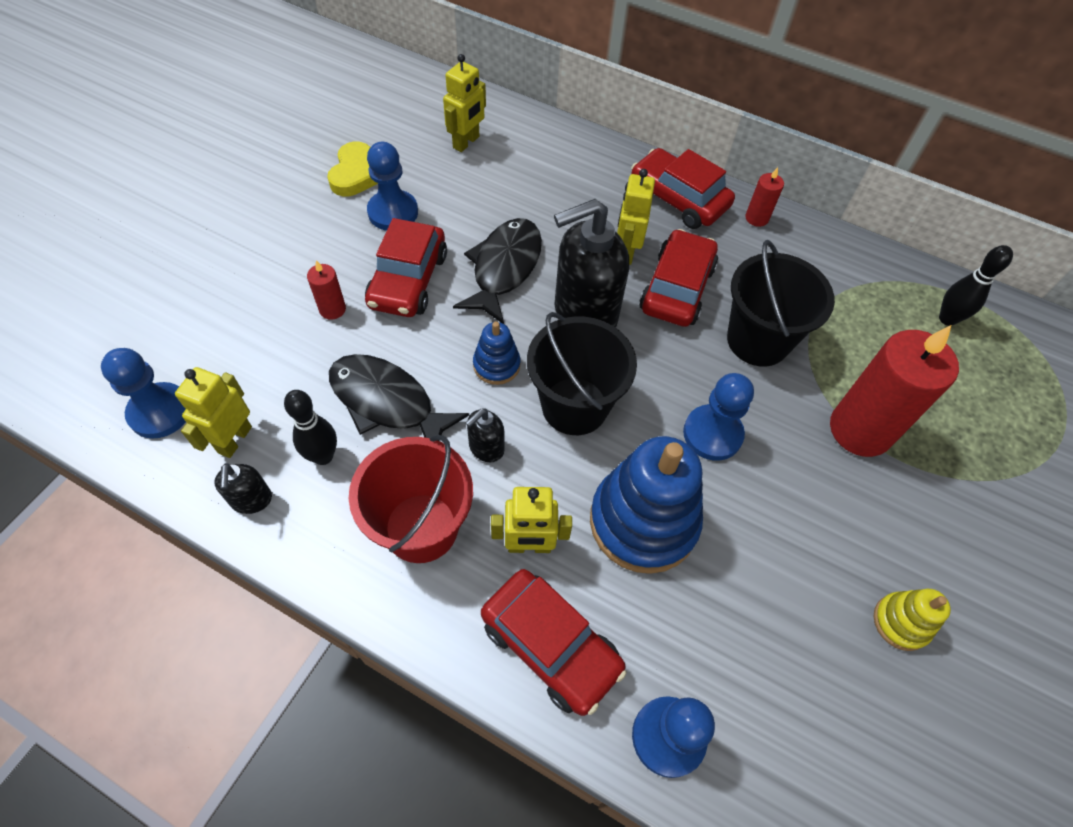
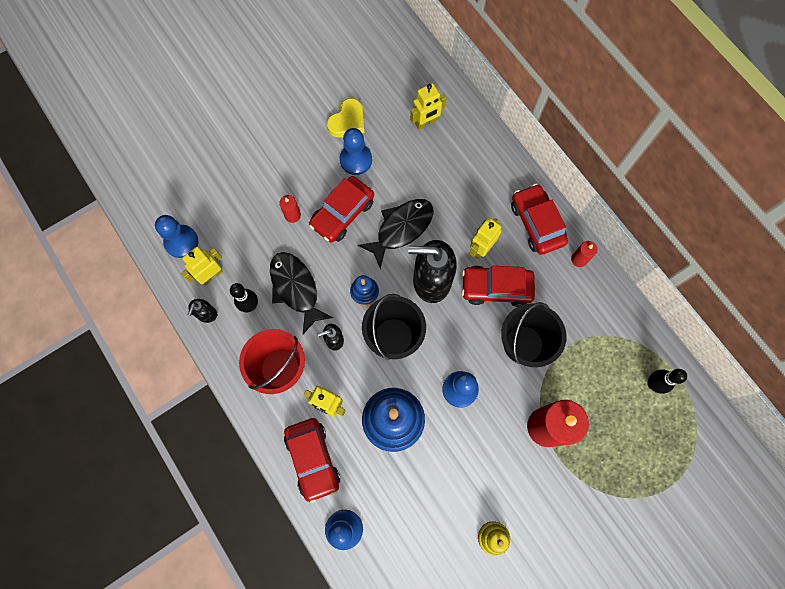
camera: 30 degrees right, 15 degrees up
(677, 289) = (496, 288): red car -> red car turned 135 degrees counterclockwise

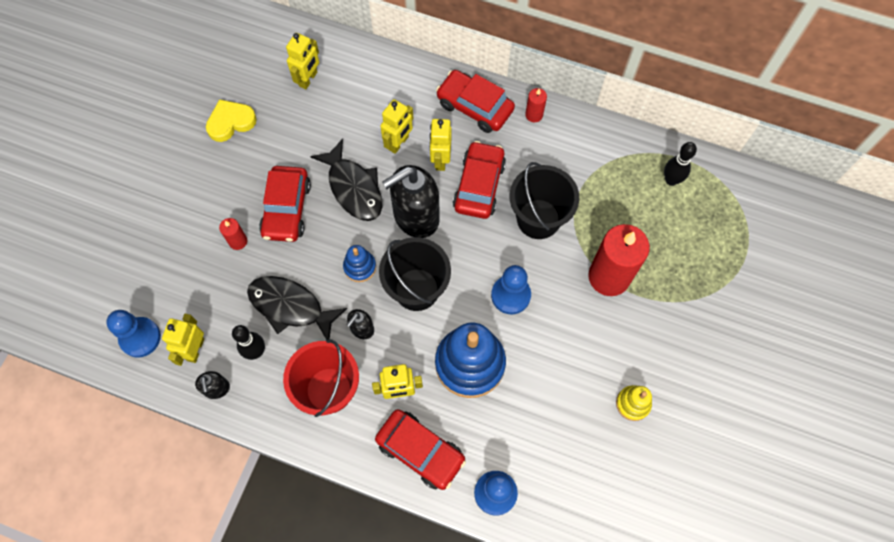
camera: 35 degrees left, 5 degrees down
(347, 121) = (231, 122): yellow heart -> yellow heart turned 120 degrees counterclockwise
(356, 160) = (264, 152): blue pawn -> none
(401, 229) = (354, 188): black fish -> black fish turned 135 degrees clockwise
(458, 215) = (398, 143): none -> yellow robot
(496, 288) = (479, 185): red car -> red car turned 135 degrees clockwise

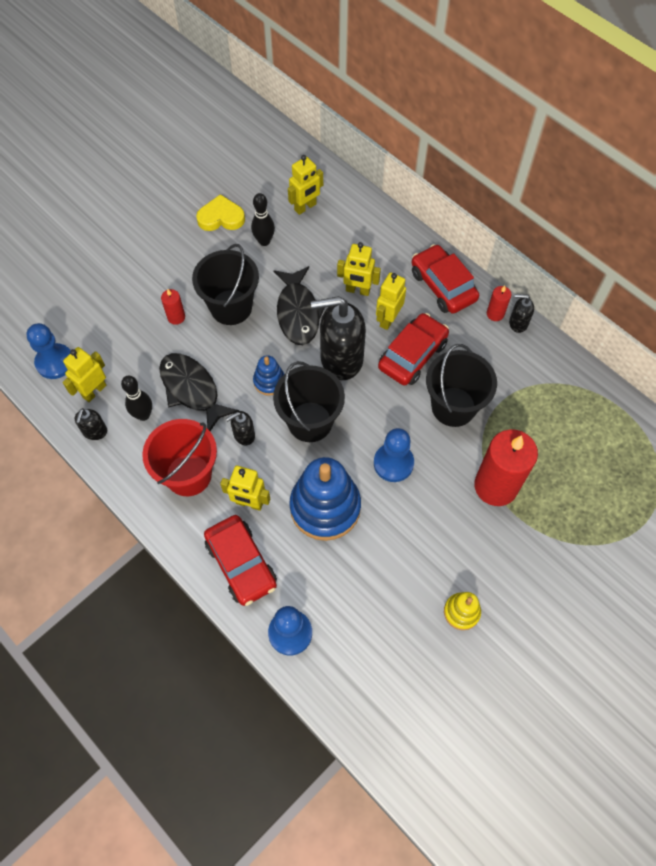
camera: 25 degrees right, 5 degrees down
(286, 209) = (231, 307): red car -> black bucket
(398, 143) = (357, 290): yellow robot -> yellow robot turned 45 degrees clockwise
(558, 115) = (518, 323): none -> black soap dispenser
(671, 180) = (601, 424): black bowling pin -> black bowling pin (264, 241)

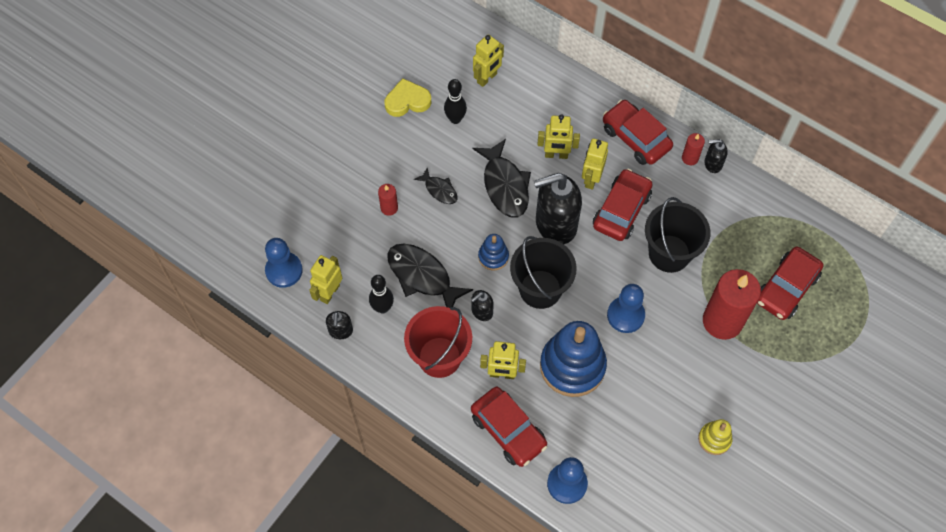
camera: 10 degrees left, 0 degrees up
(231, 307) = (439, 190): black bucket -> black fish
(572, 462) = (786, 288): none -> red car

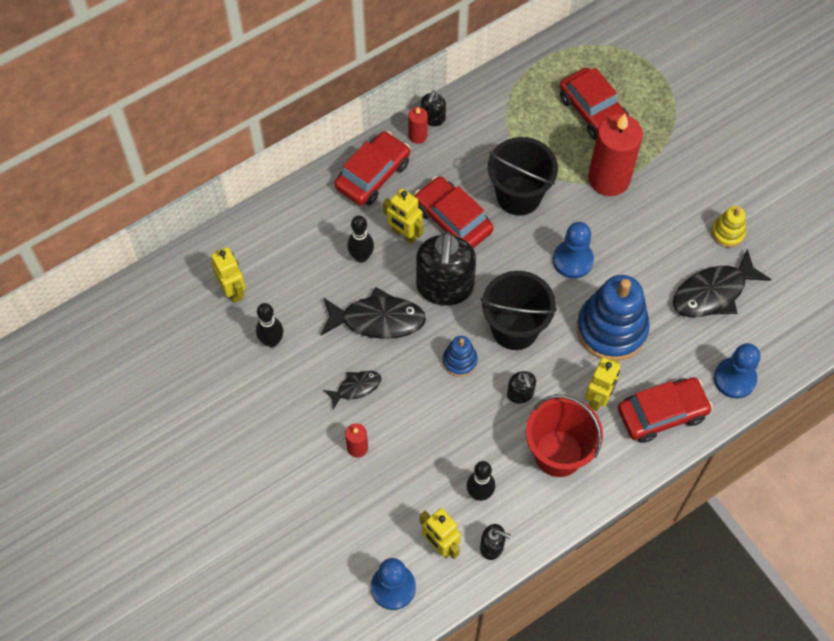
camera: 70 degrees left, 0 degrees up
(407, 101) = (225, 384): yellow heart -> none
(422, 276) = (456, 440): black fish -> black fish (713, 293)
(556, 155) = (361, 257): yellow robot -> black bowling pin
(635, 138) = (373, 175): red car -> red car turned 150 degrees clockwise

